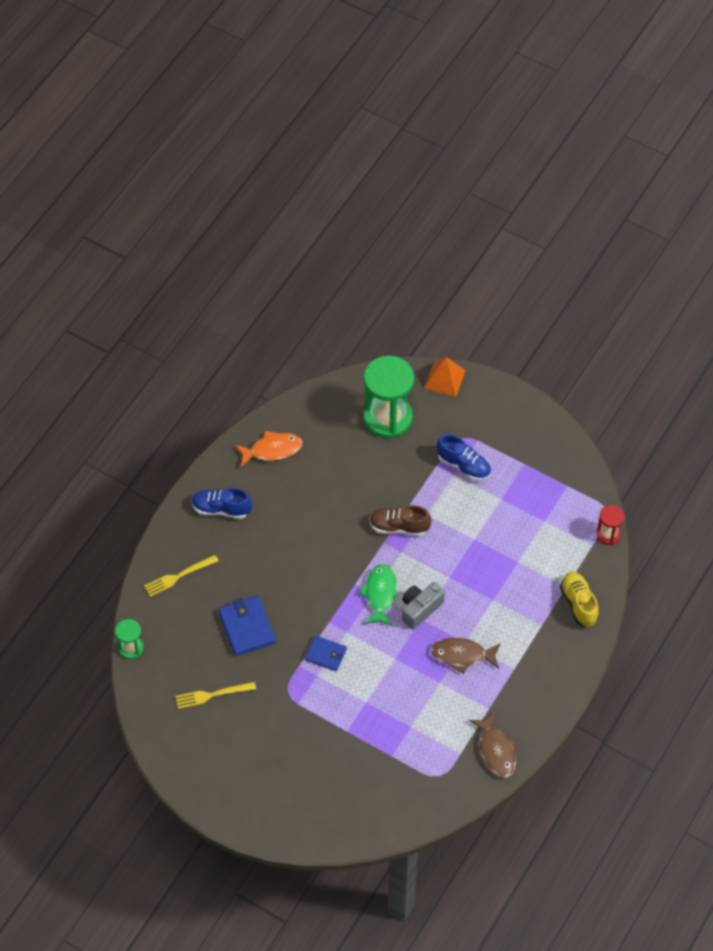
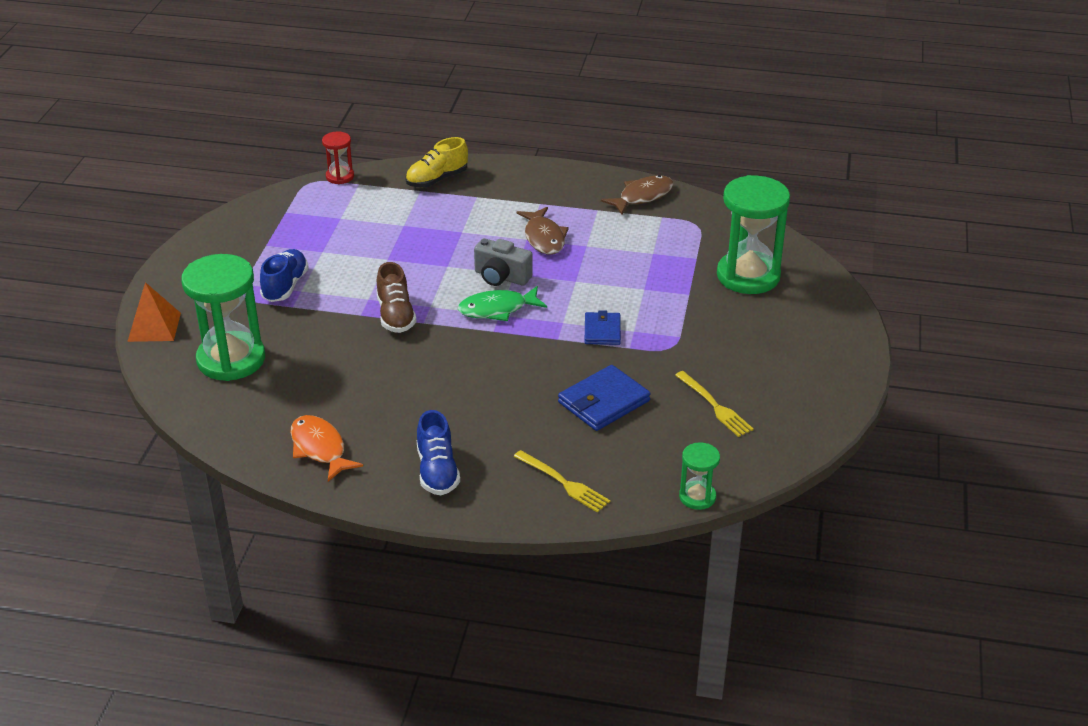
camera: 110 degrees left, 20 degrees down
(353, 784) = (748, 276): none -> green hourglass

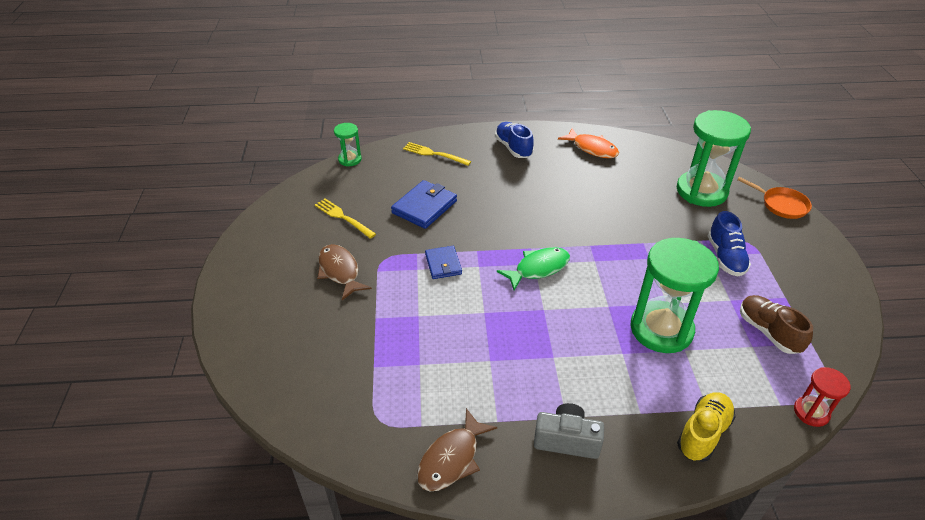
camera: 165 degrees right, 5 degrees up
(154, 327) = (781, 205): orange pyramid -> orange pan
(396, 315) = (615, 247): brown shoe -> brown shoe (768, 332)
(501, 277) = (553, 303): grey camera -> grey camera (566, 440)
(544, 238) = (537, 362): brown fish -> brown fish (340, 271)
(748, 276) = (319, 352): green hourglass -> green hourglass (661, 329)

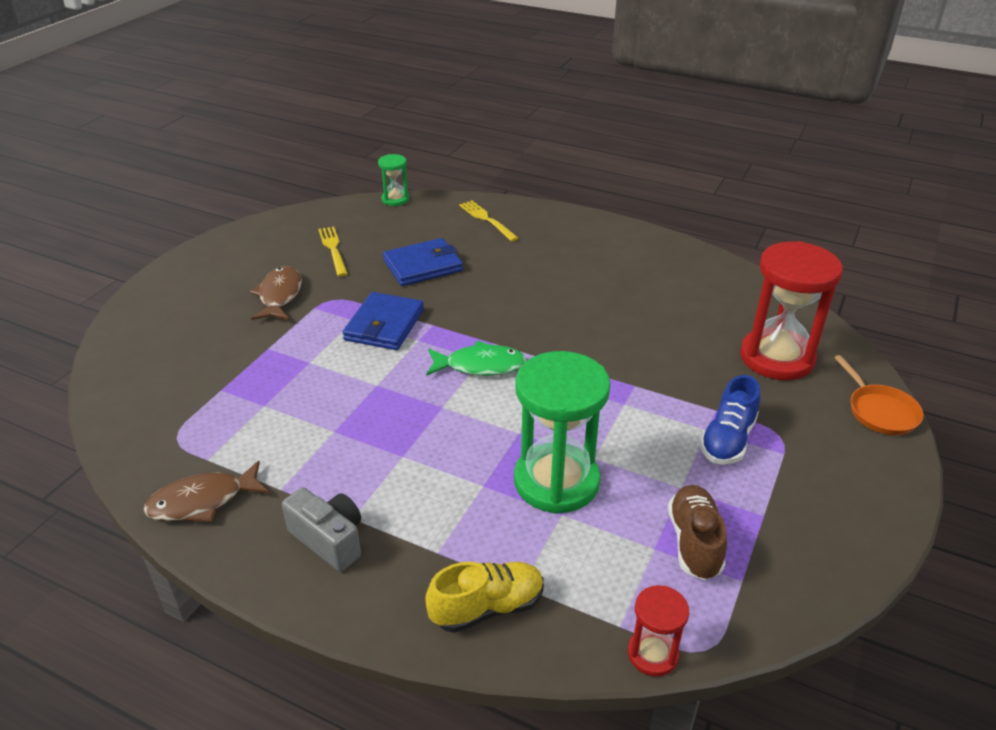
camera: 30 degrees right, 5 degrees down
(443, 264) = (384, 325): blue wallet -> blue wallet, size x1.57
(513, 148) = (582, 239): blue shoe -> none
(592, 148) = (679, 268): orange fish -> none
(701, 191) = (776, 358): green hourglass -> red hourglass

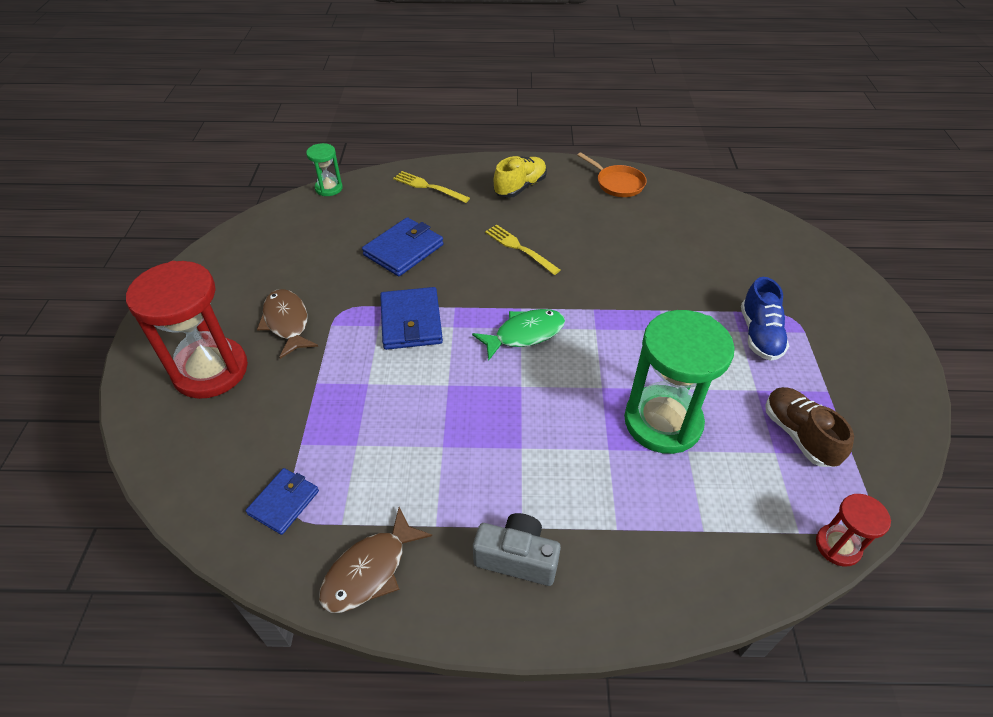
camera: 25 degrees left, 10 degrees up
(175, 428) = (284, 502): none -> blue wallet
(333, 249) = (305, 257): yellow fork -> yellow fork (519, 248)
(487, 607) = (692, 563): yellow shoe -> yellow shoe (520, 187)
(776, 358) = (743, 249): red hourglass -> red hourglass (211, 370)
(879, 411) = (841, 272): orange pan -> orange pan (617, 183)

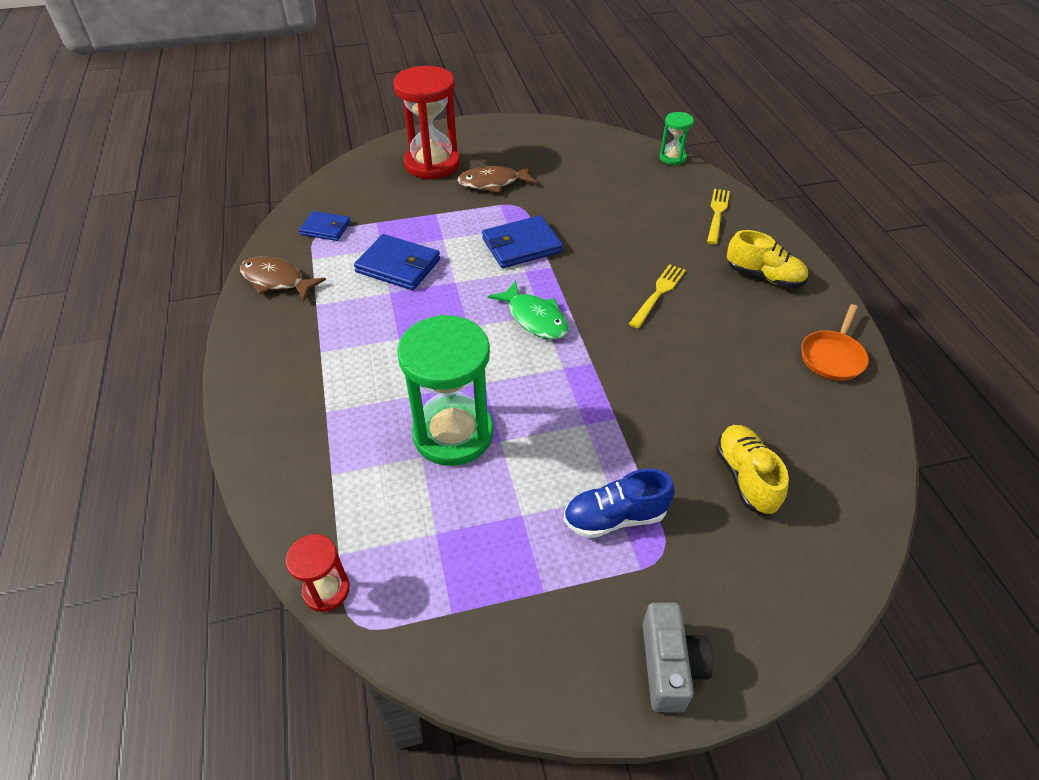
camera: 75 degrees right, 0 degrees up
(287, 323) = (493, 183): brown fish -> brown fish turned 150 degrees counterclockwise
(403, 250) = (612, 220): blue wallet -> blue wallet (398, 266)
(517, 558) = (292, 354): grey camera -> grey camera (670, 666)
(725, 258) = (745, 477): none -> yellow shoe
(798, 435) = (466, 557): brown shoe -> none

